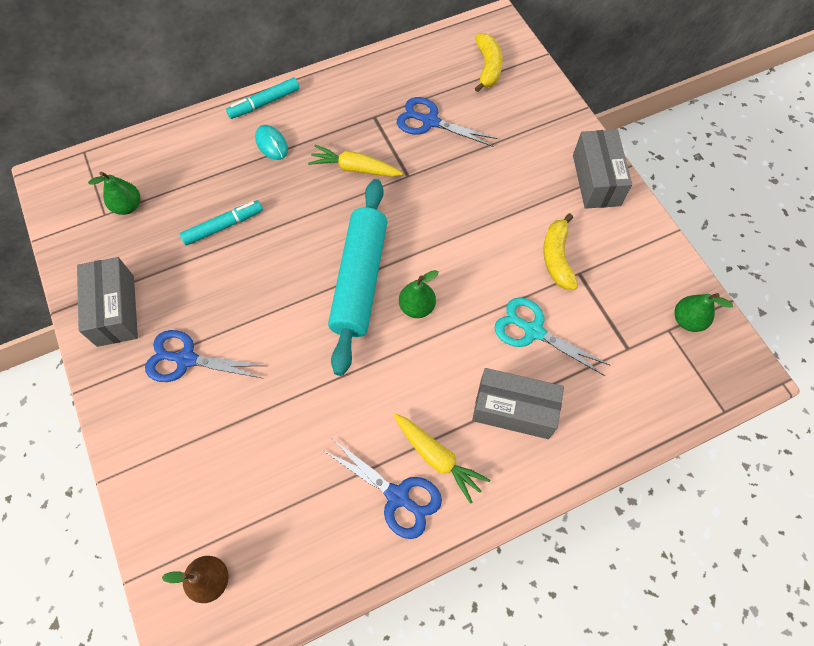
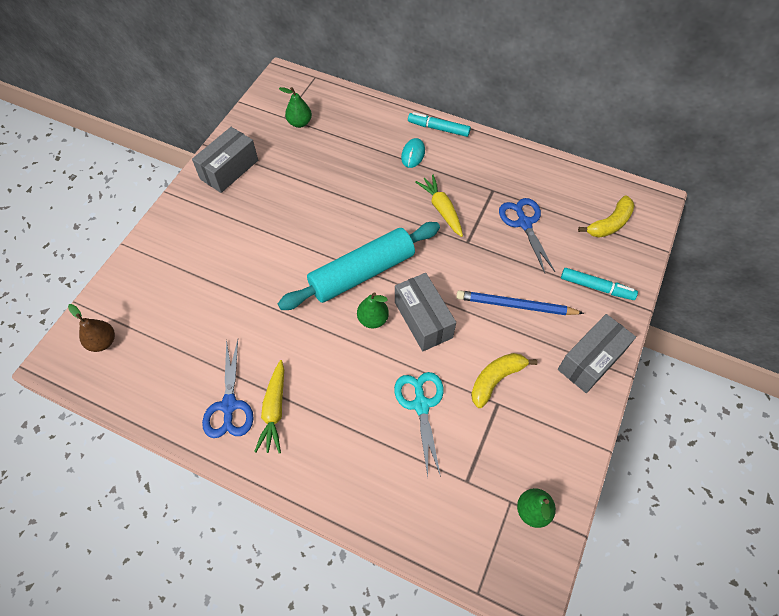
camera: 50 degrees right, 5 degrees down
(186, 359) = (228, 225): blue scissors -> none
(223, 226) = (331, 175): turquoise marker -> turquoise marker (596, 287)
(502, 190) = (516, 305): none -> blue pencil
(513, 410) = (348, 434): grey box -> grey box (423, 320)

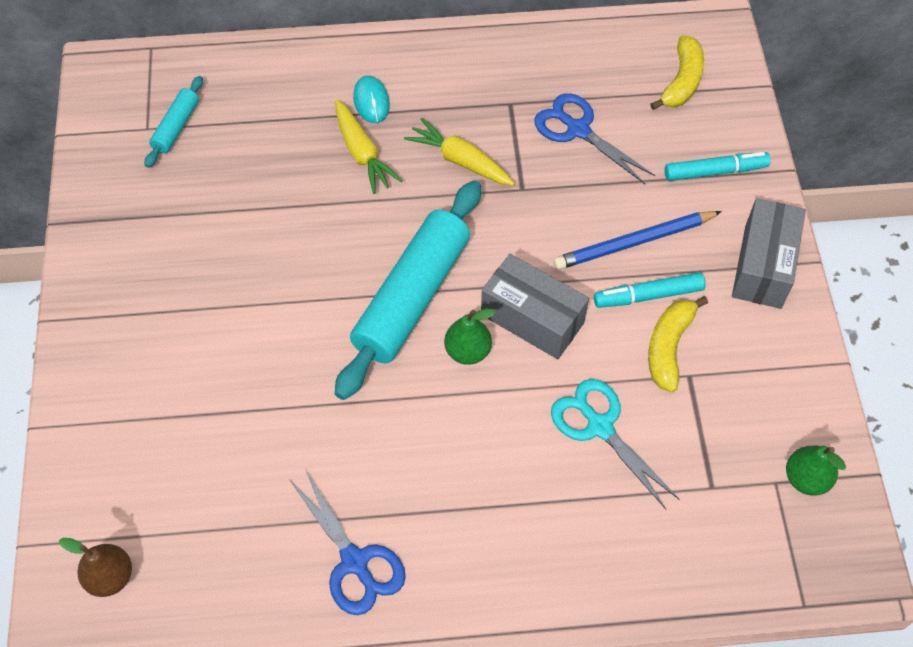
camera: 30 degrees left, 0 degrees up
(229, 169) = (119, 243): grey box -> none
(274, 410) = (419, 535): yellow carrot -> yellow carrot (362, 153)
(299, 123) = (176, 127): green pear -> turquoise rolling pin
(438, 128) = (382, 49): turquoise marker -> turquoise marker (648, 296)

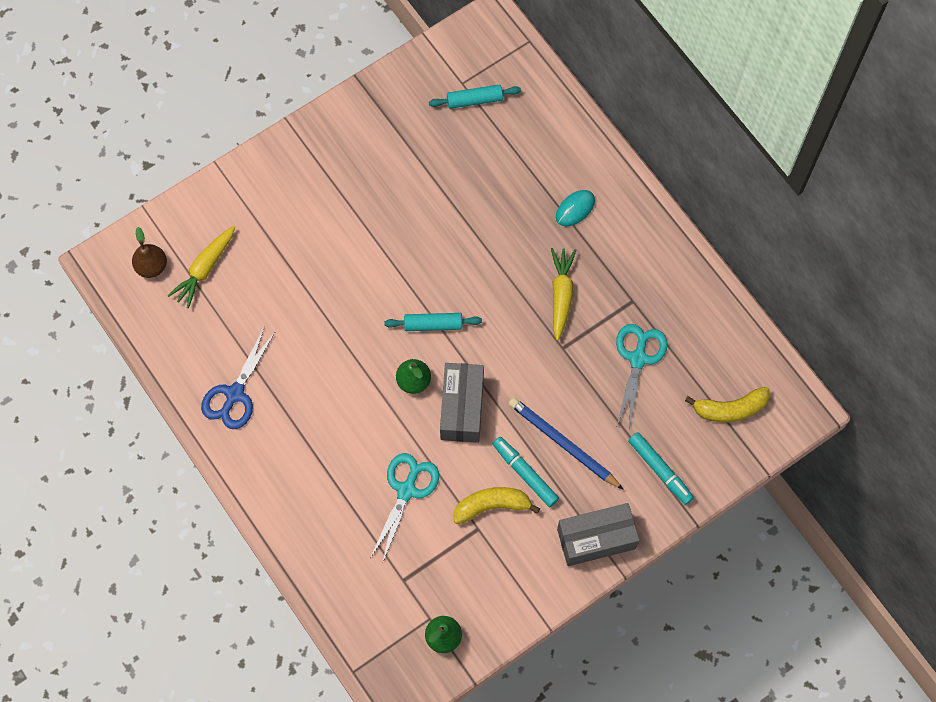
camera: 60 degrees right, 10 degrees up
(362, 153) = (527, 229): yellow carrot -> yellow carrot (205, 269)
(412, 297) = (433, 324): turquoise rolling pin -> turquoise rolling pin, size x0.47
(578, 130) = (638, 358): blue scissors -> turquoise scissors

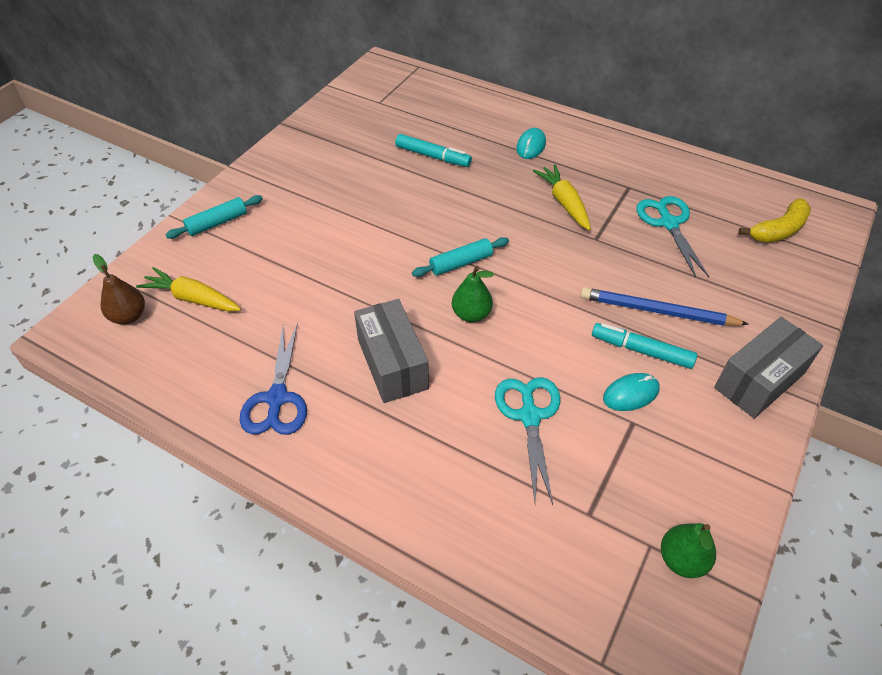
camera: 25 degrees left, 20 degrees down
(205, 269) = (192, 298): yellow carrot -> yellow carrot turned 105 degrees clockwise
(462, 408) = (536, 319): grey box -> grey box (392, 364)
(474, 100) = (396, 108): turquoise rolling pin -> turquoise rolling pin (217, 223)
(491, 506) = (631, 394): yellow banana -> turquoise mouse
(660, 470) = (764, 298): turquoise marker -> turquoise marker (433, 156)

